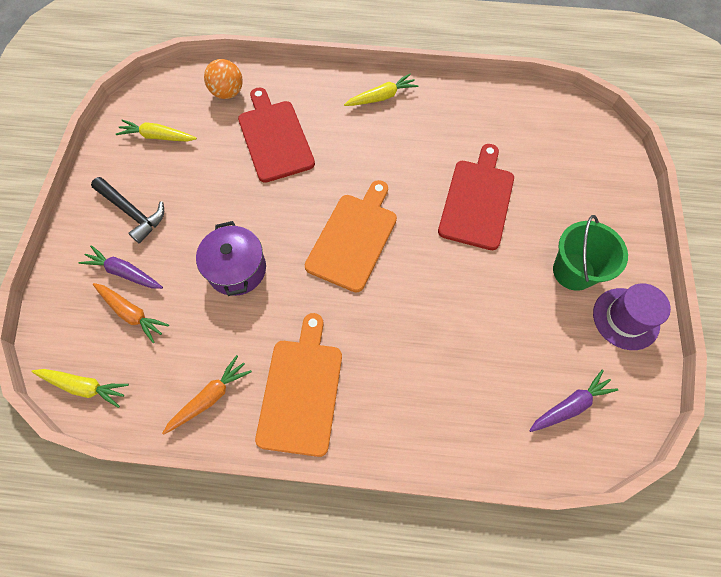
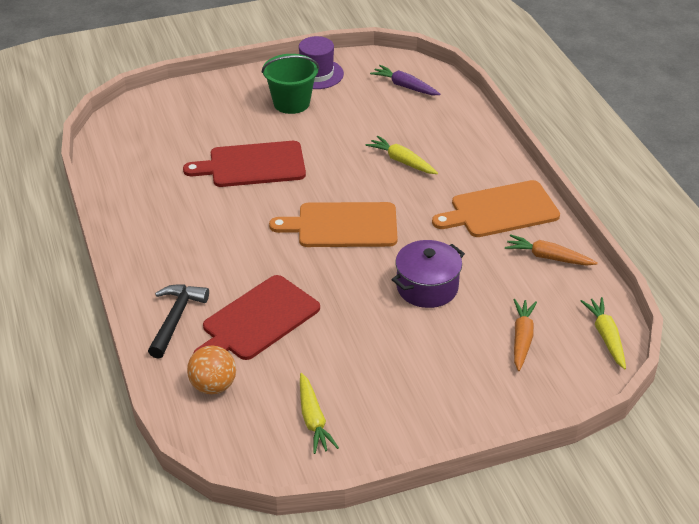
camera: 115 degrees left, 25 degrees down
(124, 272) = (489, 364): purple carrot -> none
(132, 212) = (422, 392): black hammer -> black hammer (176, 319)
(381, 97) = (155, 259): yellow carrot -> yellow carrot (402, 161)

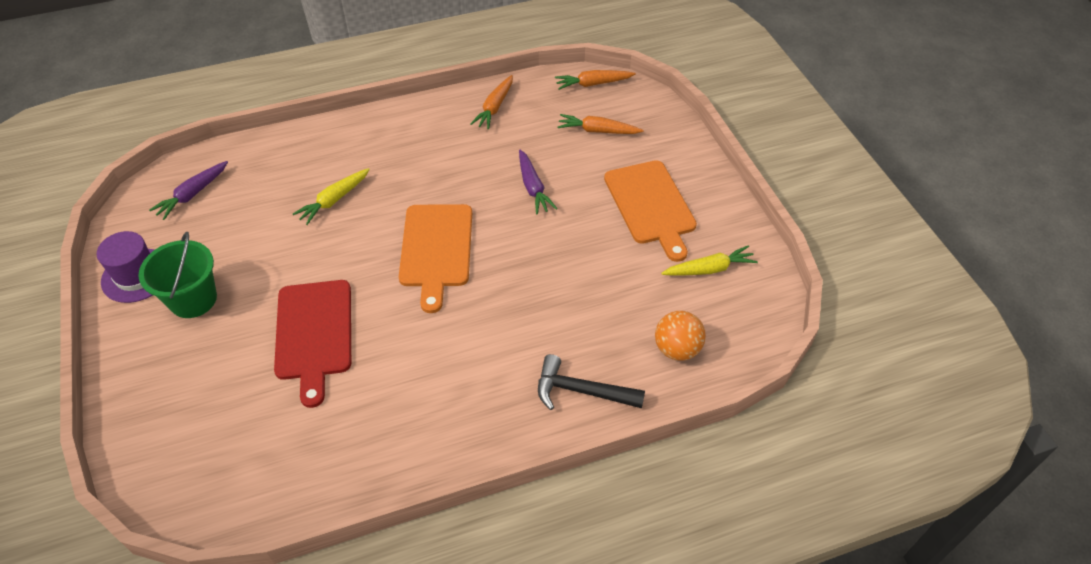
camera: 90 degrees left, 10 degrees up
(257, 320) = (581, 317): red cutting board -> none
(427, 287) = (533, 187): purple pot -> purple carrot
(500, 210) = (425, 133): orange cutting board -> orange cutting board (651, 205)
(606, 337) = (593, 84): yellow carrot -> orange carrot

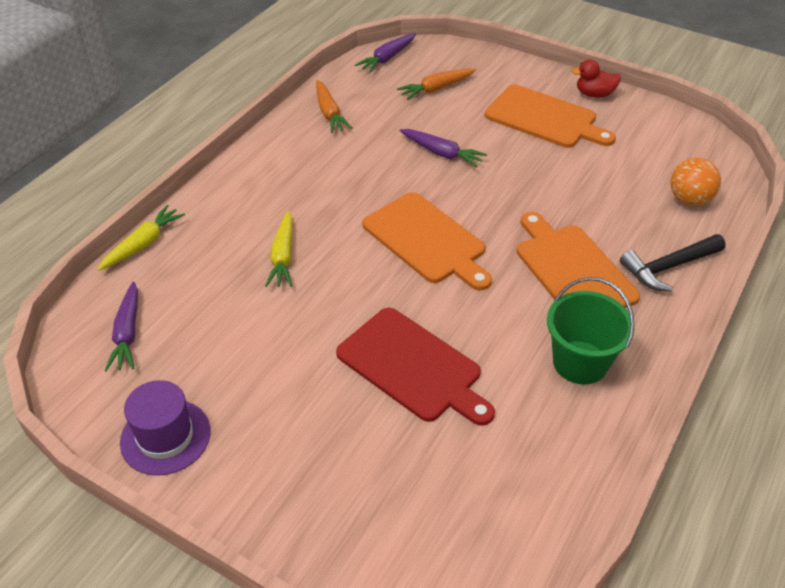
camera: 40 degrees left, 5 degrees down
(193, 299) = (257, 417): green bucket -> green bucket (580, 362)
(507, 341) = (572, 269): none -> orange cutting board
(593, 84) = (387, 58): orange carrot -> purple carrot
(709, 269) = (639, 137): yellow carrot -> yellow carrot (143, 244)
(722, 209) = (594, 94): none -> red duck

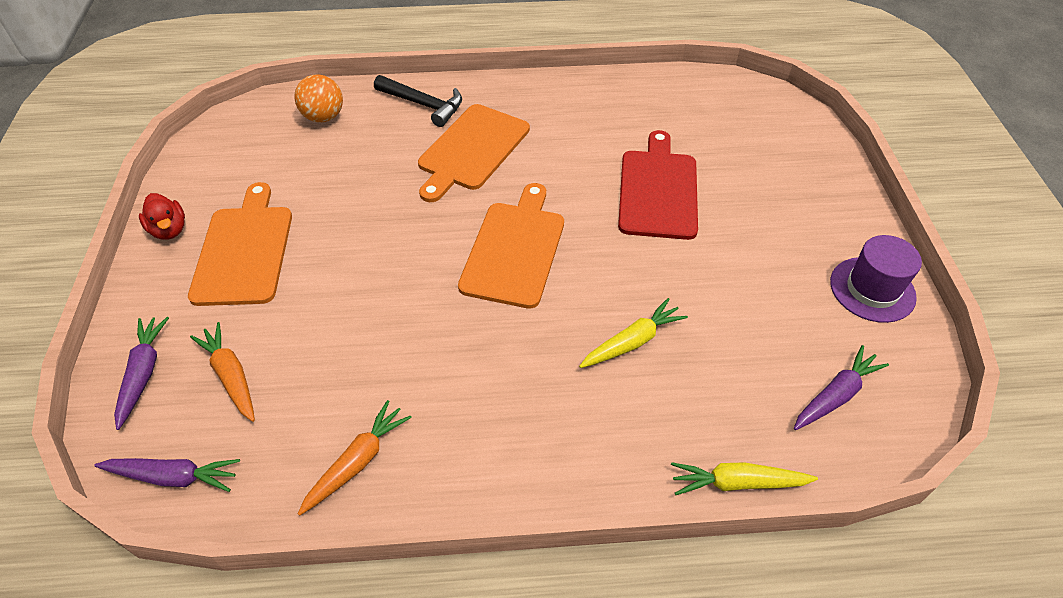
camera: 125 degrees left, 5 degrees up
(436, 88) = (231, 376): orange carrot -> orange carrot turned 150 degrees counterclockwise
(441, 153) = (369, 304): purple carrot -> purple carrot (143, 373)
(580, 362) = (565, 114): green bucket -> none

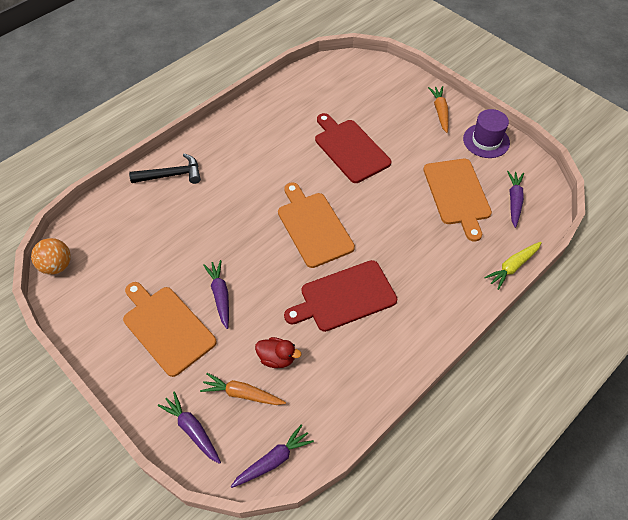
camera: 40 degrees left, 5 degrees up
(169, 230) = (104, 348): red duck -> red duck (277, 358)
(324, 117) = (117, 220): orange ball -> orange ball (57, 266)
(331, 255) = (220, 295): none -> purple carrot
(357, 462) = (353, 382): orange carrot -> orange carrot (440, 112)
(461, 353) = (344, 297): none -> red cutting board
(471, 150) = (230, 186): orange cutting board -> orange cutting board (457, 194)
(632, 341) = (414, 235): yellow carrot -> none

